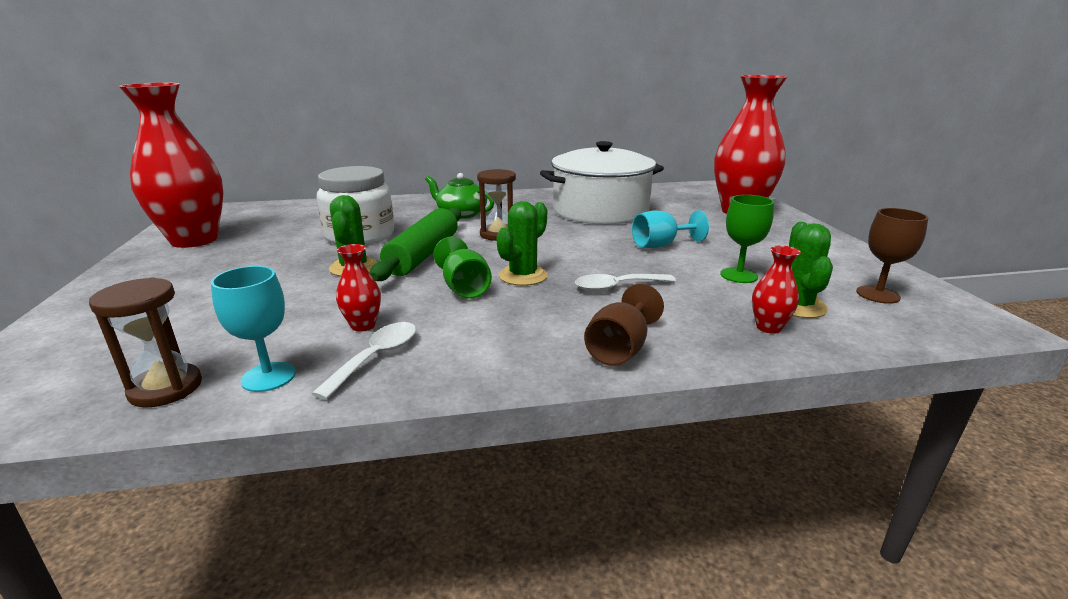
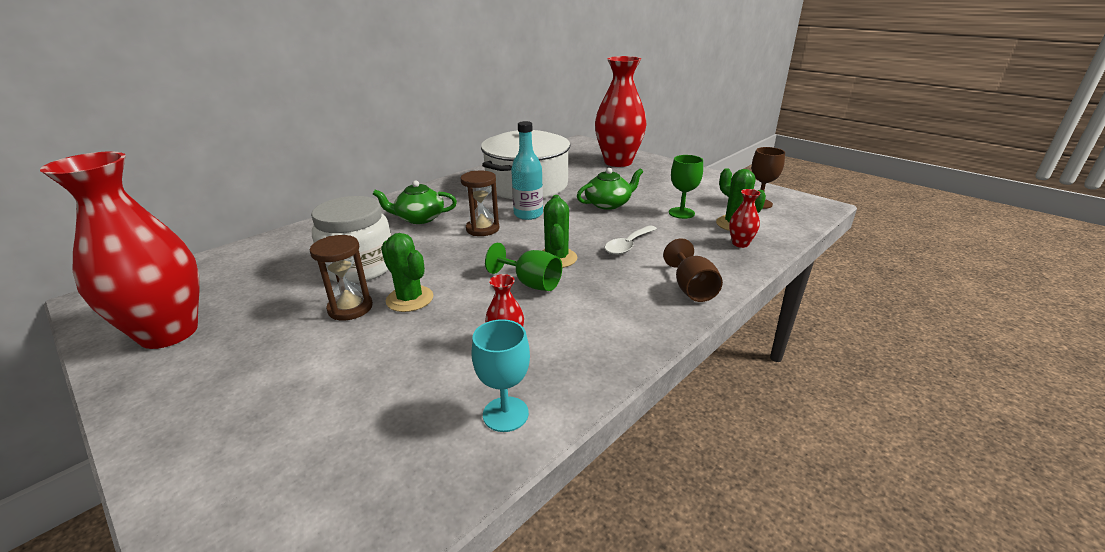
camera: 35 degrees left, 5 degrees up
(166, 388) = (436, 466): brown hourglass -> brown hourglass (350, 308)
(376, 358) = (559, 362): white spoon -> none
(423, 255) = (451, 267): green rolling pin -> none
(559, 234) = (528, 214): none -> turquoise bottle
(661, 245) = (608, 204): turquoise goblet -> green teapot

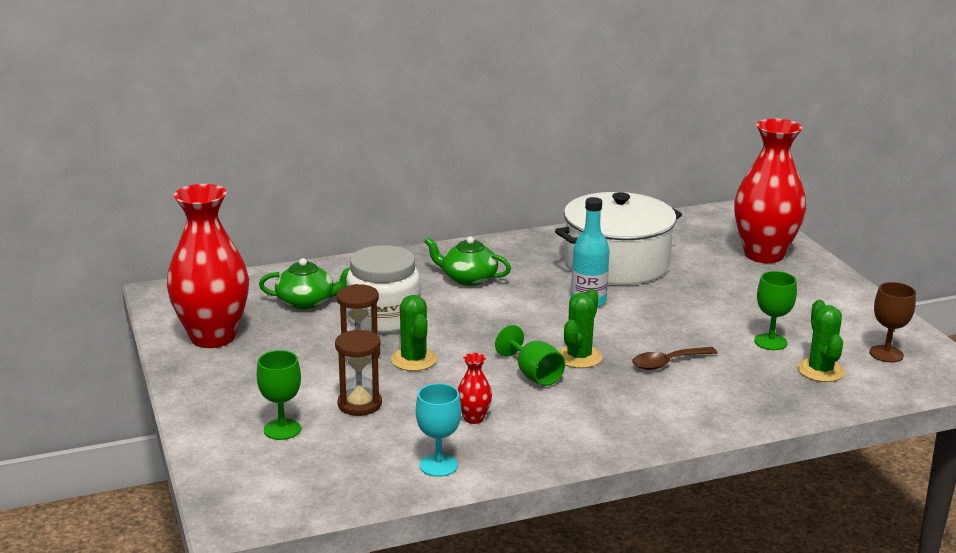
camera: 25 degrees right, 5 degrees down
(289, 429) = (282, 429): none -> green goblet
(482, 229) = (526, 307): brown hourglass -> brown hourglass (359, 404)
(608, 204) = (693, 310): green teapot -> green teapot (306, 301)
(628, 245) = (668, 363): white spoon -> brown spoon
(691, 288) = (689, 421): brown goblet -> none
(740, 244) = (798, 393): red vase -> none

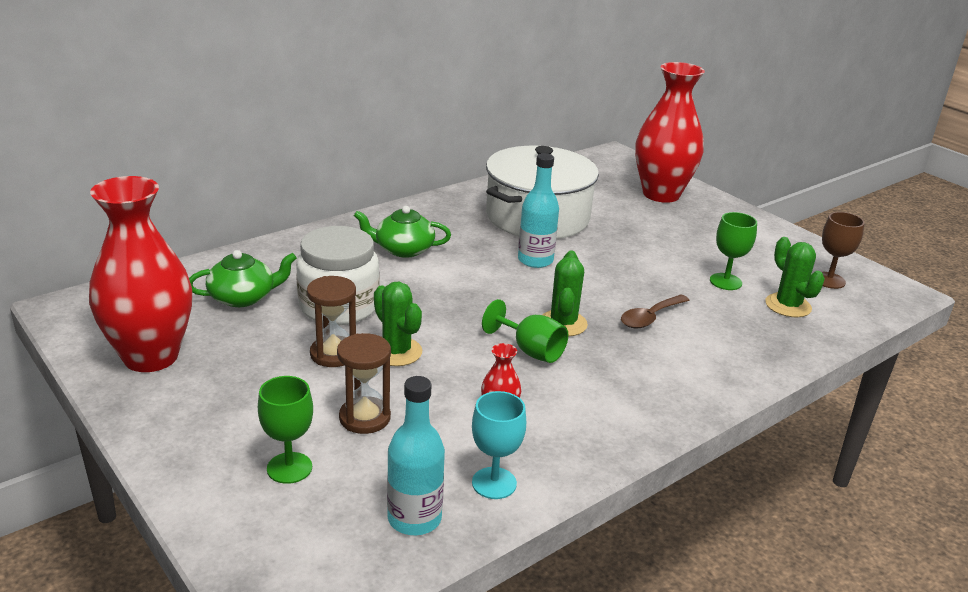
camera: 20 degrees left, 5 degrees up
(360, 478) = (414, 518): none -> turquoise bottle

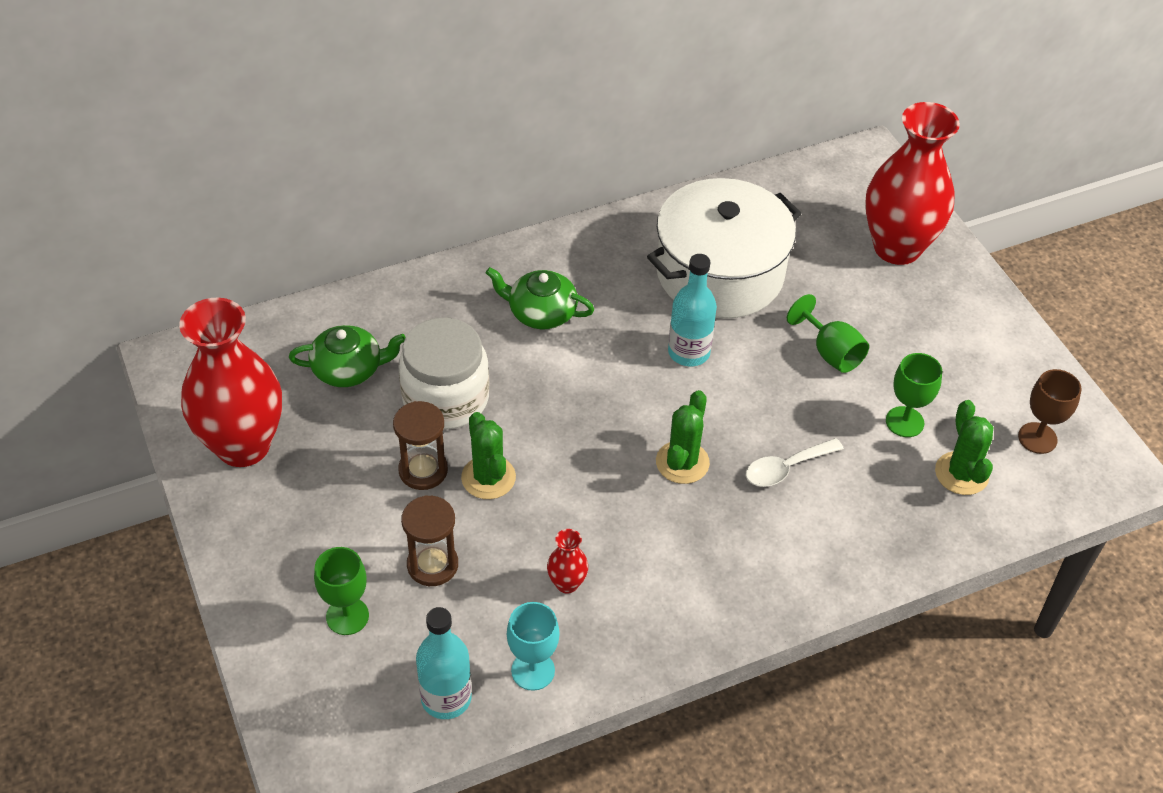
camera: 15 degrees right, 20 degrees up
(530, 351) = (631, 498): green goblet -> green goblet (830, 352)
(650, 317) = (786, 468): brown spoon -> white spoon

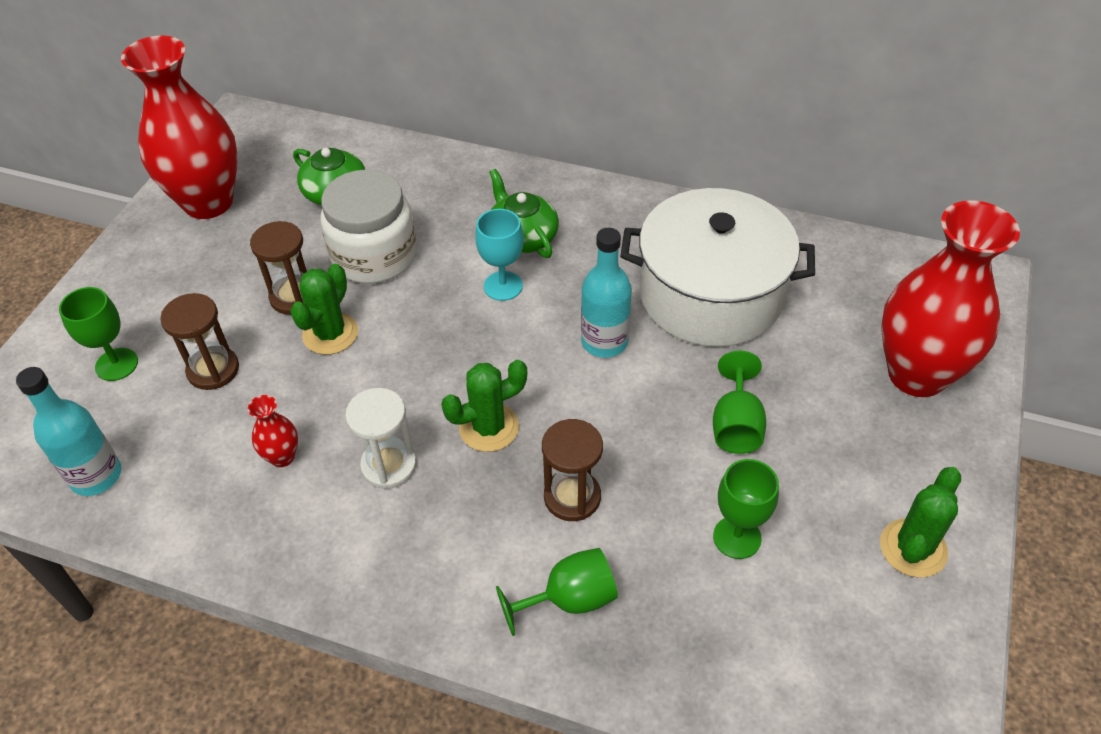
camera: 45 degrees right, 0 degrees up
(533, 670) = (174, 505): turquoise goblet -> turquoise goblet (503, 286)
(647, 534) = (389, 465): none -> white hourglass
(786, 468) = (572, 497): white spoon -> brown hourglass
(855, 529) = (569, 599): none -> green goblet
(961, 473) = (739, 629): green cactus -> green cactus (913, 548)
(1037, 438) = (867, 656): brown goblet -> none

